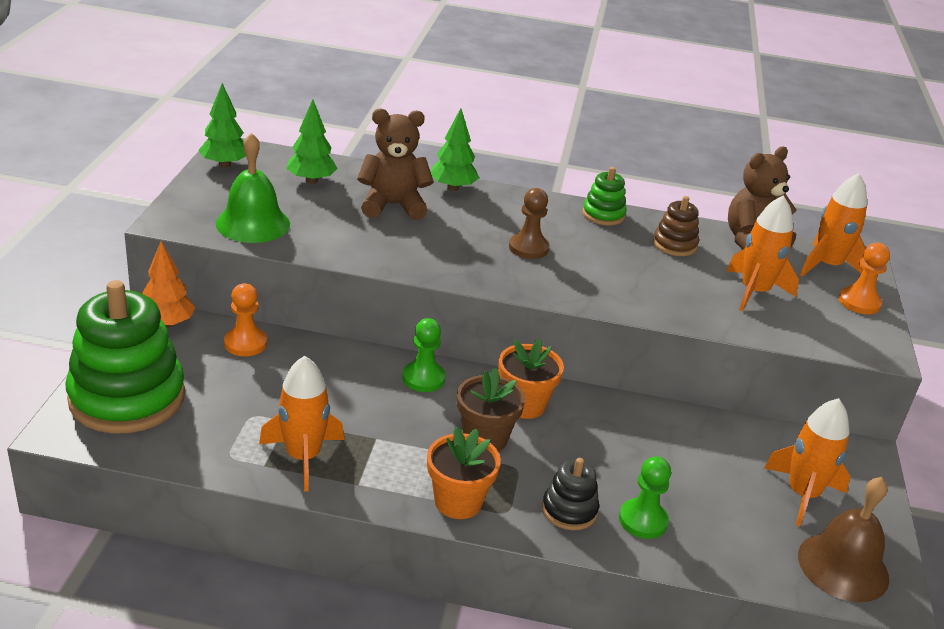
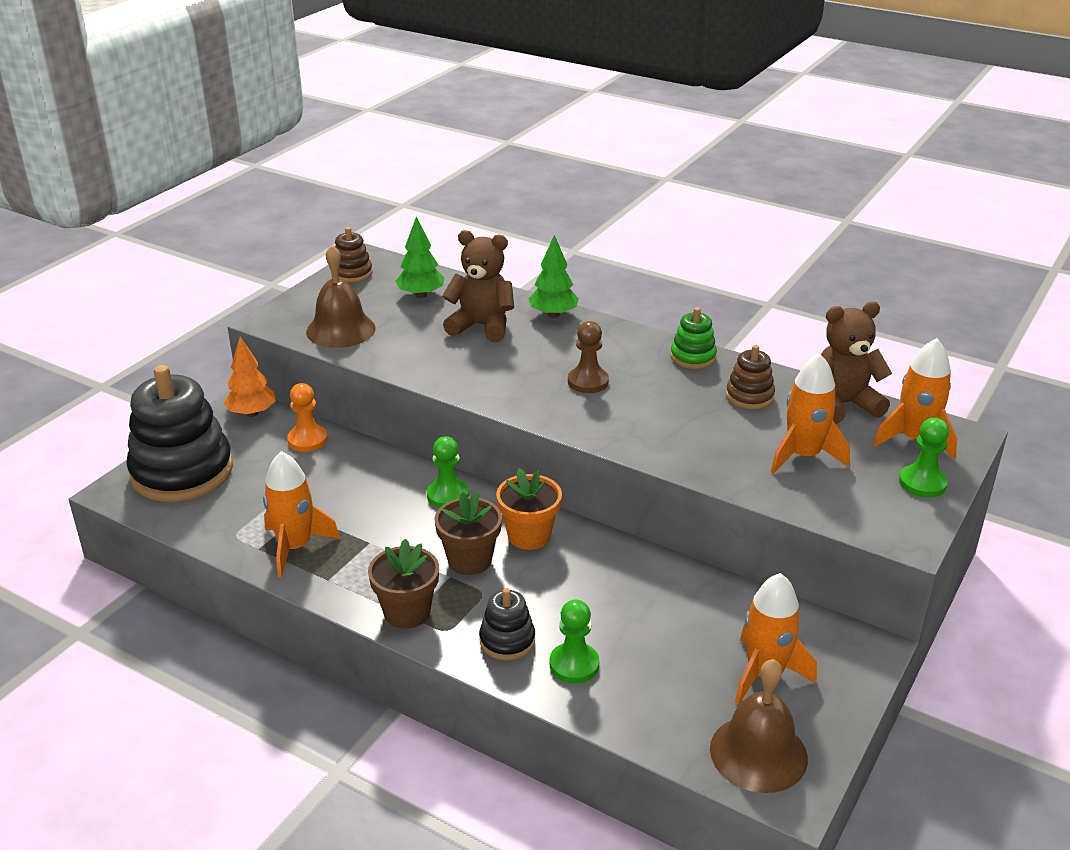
camera: 25 degrees right, 0 degrees up
(127, 397) = (182, 472): green stacking toy -> black stacking toy
(224, 165) = (352, 273): green tree -> brown stacking toy
(253, 223) = (340, 330): green bell -> brown bell
(458, 502) = (407, 612): orange flower pot -> brown flower pot
(859, 302) = (922, 483): orange pawn -> green pawn

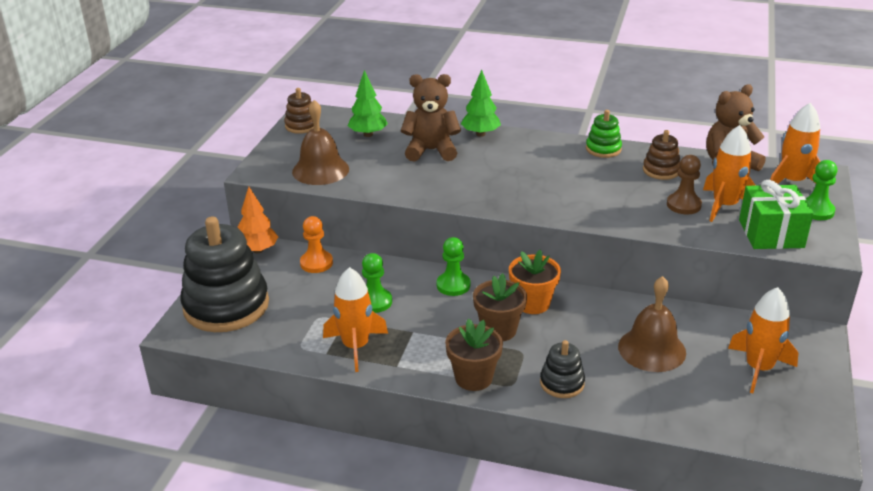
camera: 15 degrees left, 0 degrees up
(574, 664) = (621, 390): green pawn -> green pawn (375, 302)
(588, 382) = (538, 179): brown pawn -> brown pawn (683, 205)
(758, 753) = (786, 424): brown bell -> brown bell (652, 349)
(841, 502) = (771, 233): none -> green gift

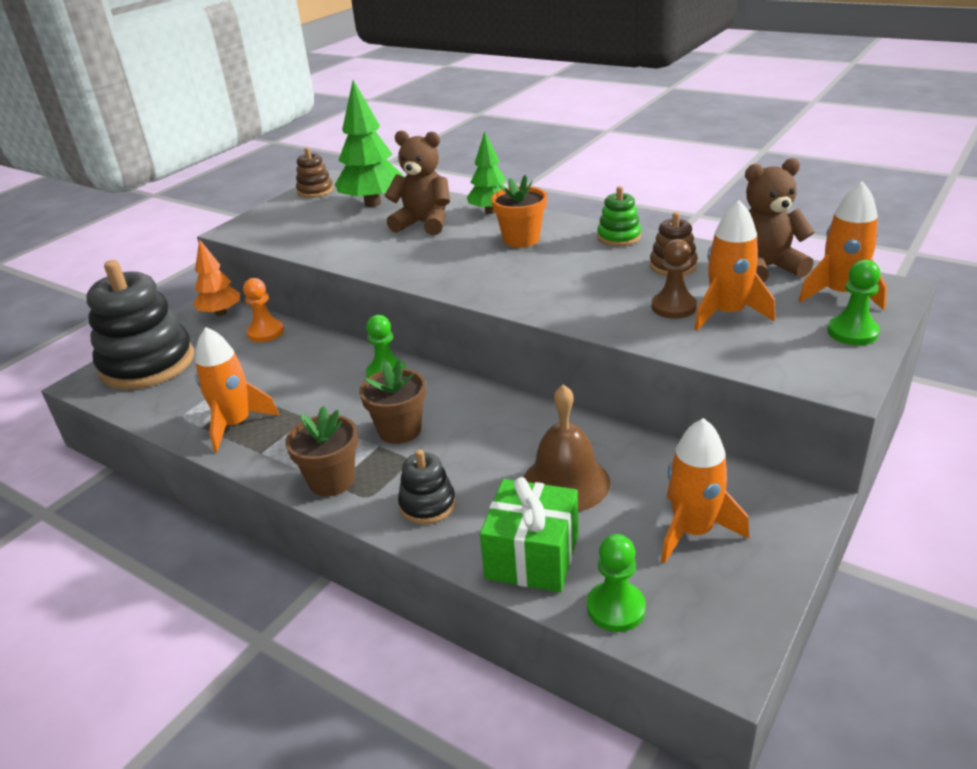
camera: 20 degrees right, 0 degrees up
(320, 170) = (296, 233): brown bell -> none
(368, 134) = (373, 203): green tree -> green tree, size x1.56
(375, 302) = (292, 380): green pawn -> green pawn (616, 608)
(532, 303) = (459, 406): orange flower pot -> orange flower pot (521, 239)
(771, 233) = (768, 353): green gift -> green gift (532, 556)

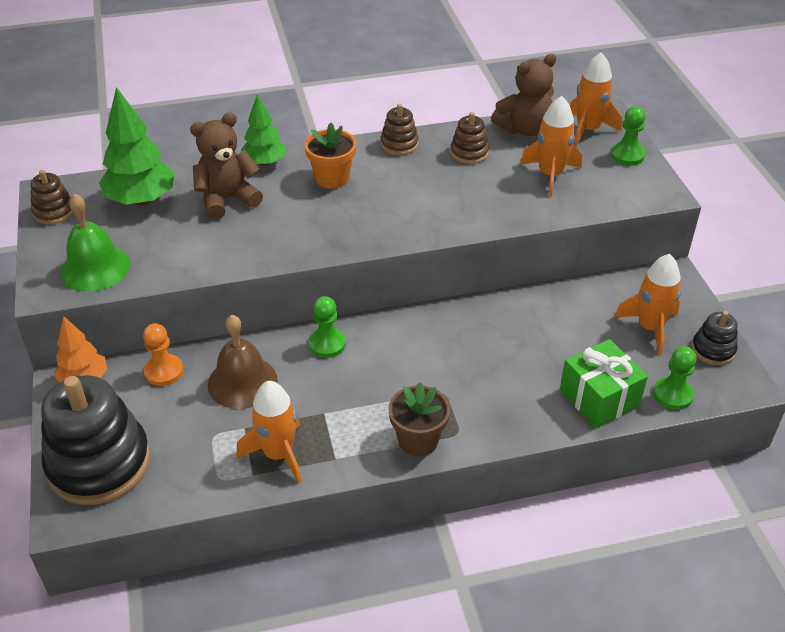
camera: 50 degrees left, 10 degrees up
(278, 229) = (95, 268): none -> green bell
(399, 430) = (405, 377): brown flower pot -> none
(427, 505) = (501, 411): black stacking toy -> black stacking toy (713, 350)
(566, 482) = (553, 343): brown bell -> brown bell (242, 382)
(619, 237) = (399, 144): green stacking toy -> brown stacking toy
(673, 307) = (515, 186): brown pawn -> none
(765, 268) = (524, 129): brown teddy bear -> brown teddy bear turned 150 degrees counterclockwise

